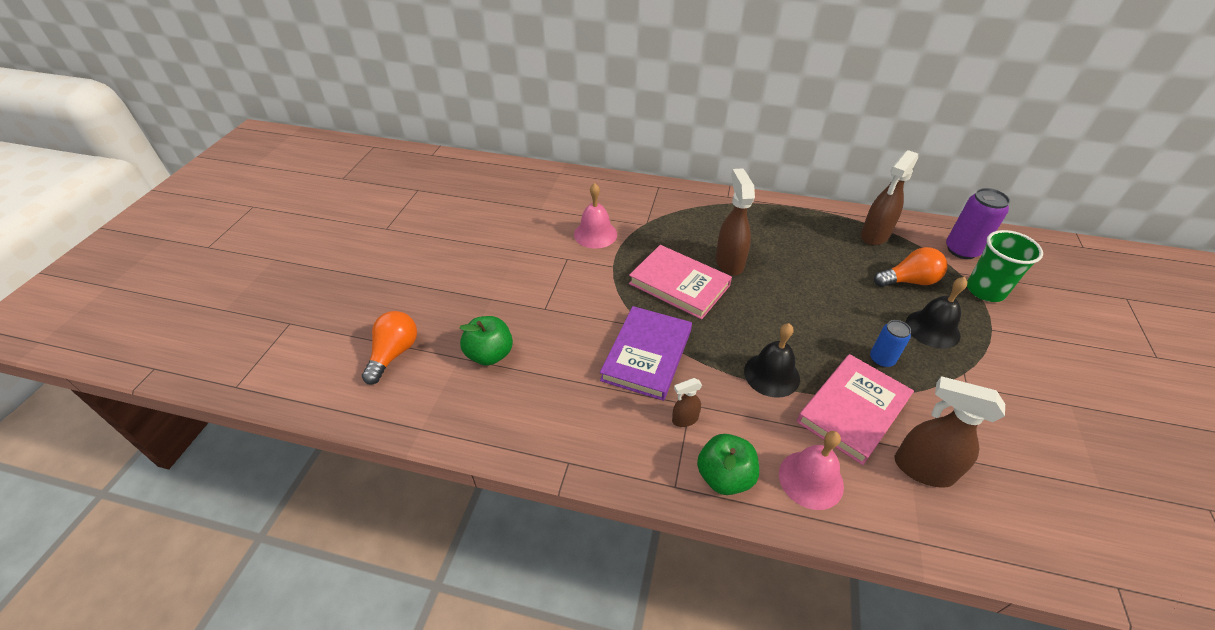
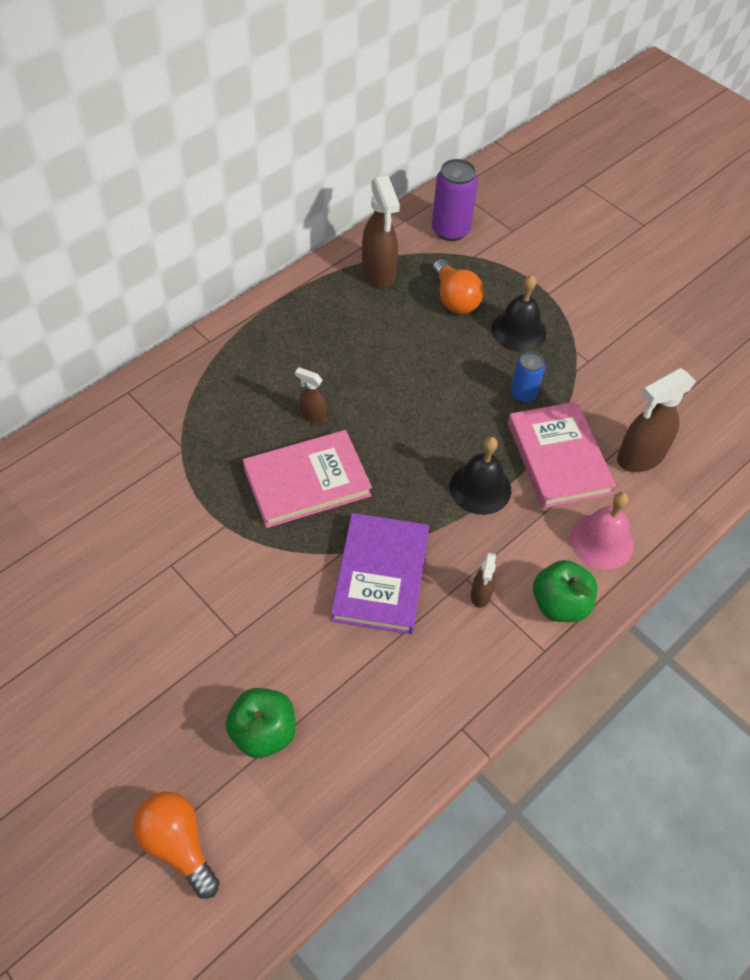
camera: 60 degrees left, 10 degrees up
(595, 234) = (153, 509): pink bell -> none
(647, 355) = (380, 576): purple book -> purple book turned 45 degrees clockwise
(729, 262) = (312, 415): brown spray bottle -> brown spray bottle, size x0.52
(908, 281) = (454, 299): orange light bulb -> orange light bulb turned 135 degrees clockwise
(985, 290) = (507, 259): green cup -> none

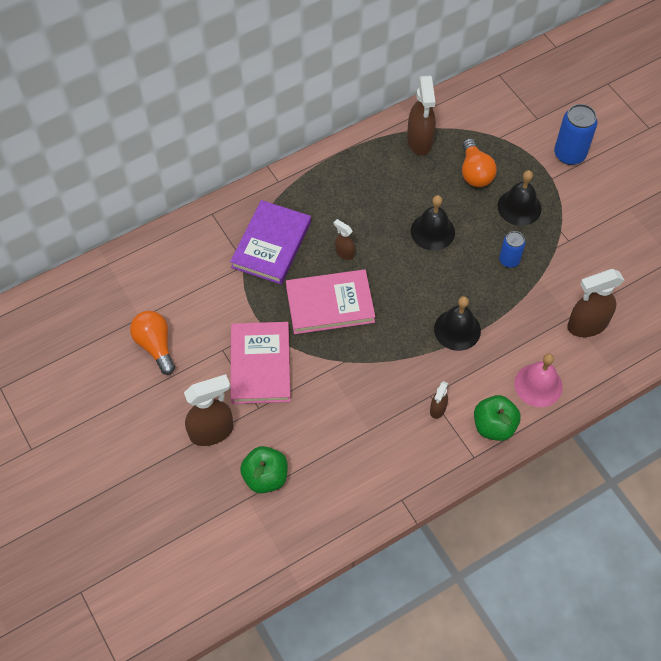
camera: 15 degrees right, 5 degrees up
(175, 681) = (212, 431): none -> brown spray bottle
(178, 845) = (197, 538): orange light bulb -> orange light bulb (155, 345)
(380, 576) = (368, 383): purple book -> purple book (271, 244)
(419, 373) = (432, 231): none -> black bell
(450, 230) = (486, 111): purple can -> none
(558, 458) = (523, 316): pink book -> pink book (260, 365)
(561, 264) = (569, 154): none -> blue can

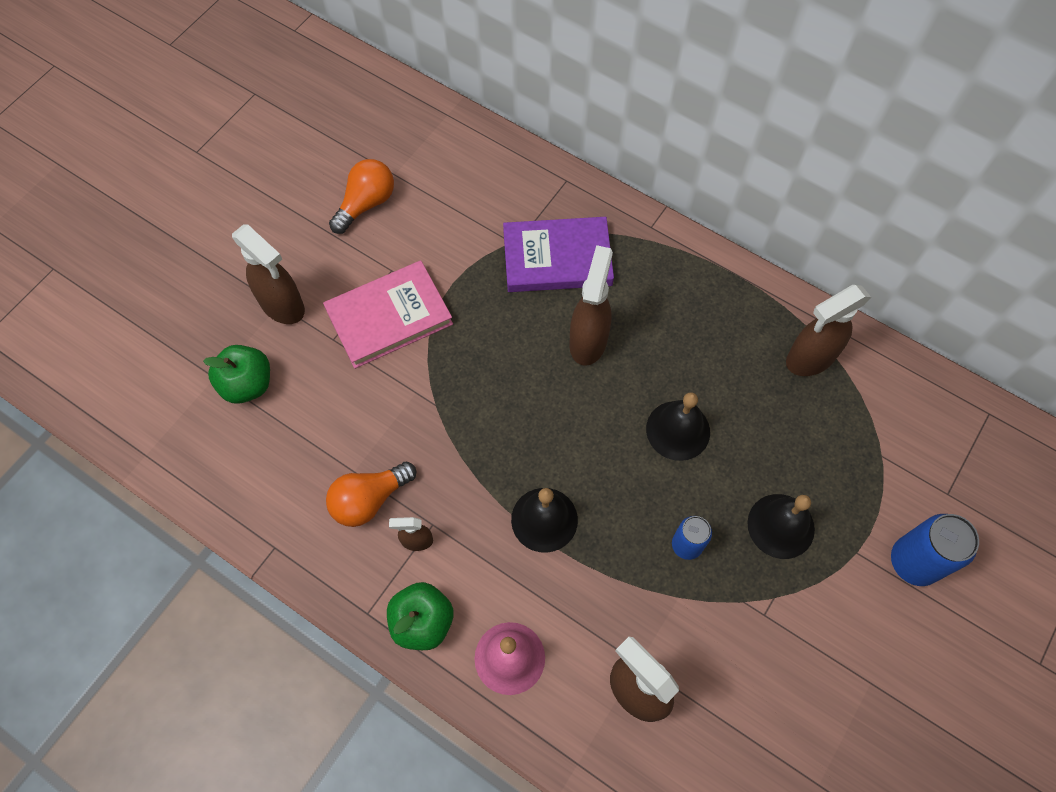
camera: 65 degrees right, 5 degrees up
(330, 304) = (507, 355): pink book -> none
(344, 253) = (588, 341): brown spray bottle -> brown spray bottle, size x1.94
(475, 172) = (803, 446): orange light bulb -> orange light bulb (369, 499)

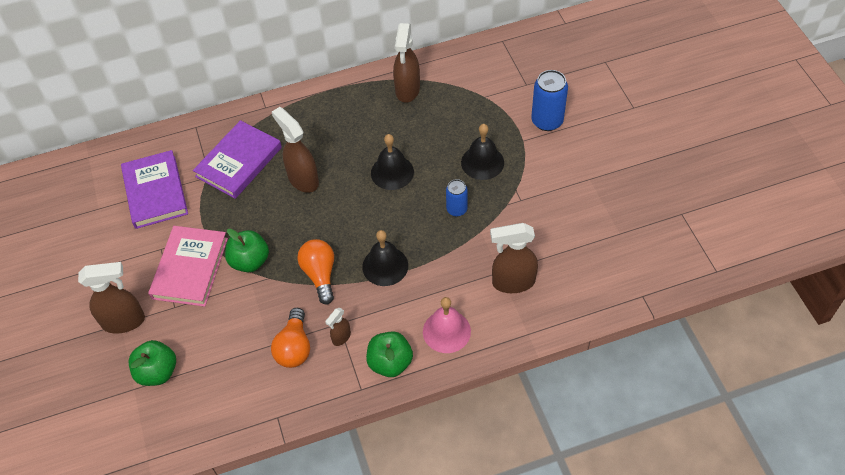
camera: 50 degrees left, 10 degrees down
(366, 204) = (102, 235): orange light bulb -> orange light bulb (320, 275)
(441, 369) = (250, 261): none -> green apple
(455, 209) = (155, 192): none -> purple book

